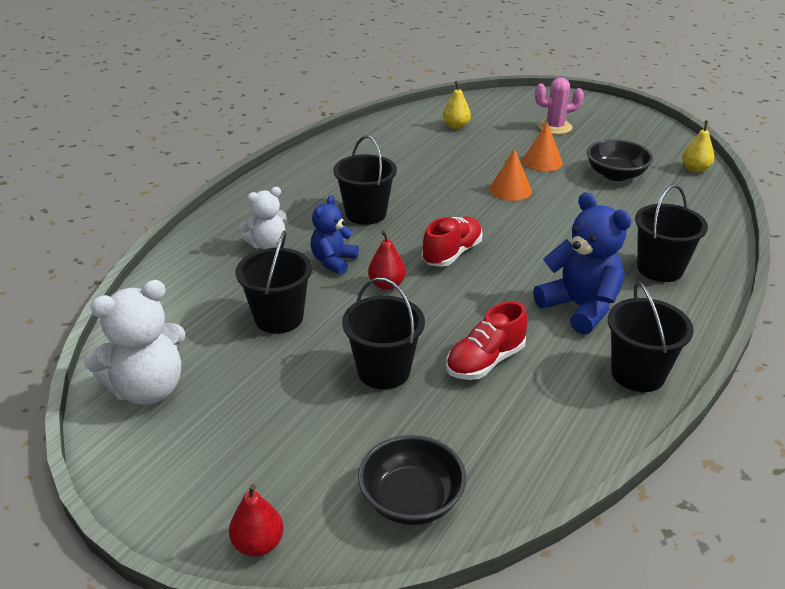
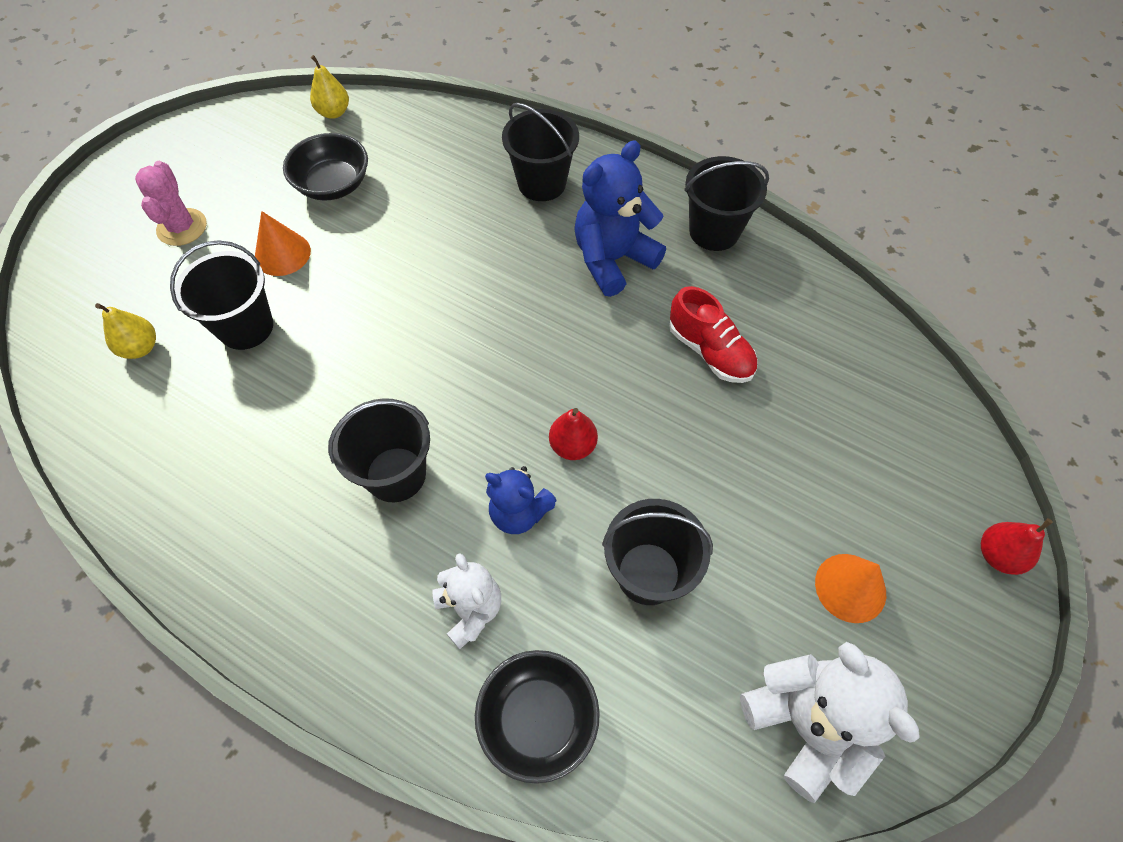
camera: 90 degrees left, 25 degrees up
(383, 371) = (737, 448): black bucket -> black bucket (246, 327)
(411, 500) = (912, 423): black bowl -> black bowl (538, 719)
(452, 253) = (504, 371): red shoe -> none
(510, 190) = (353, 296): orange cone -> orange cone (850, 587)

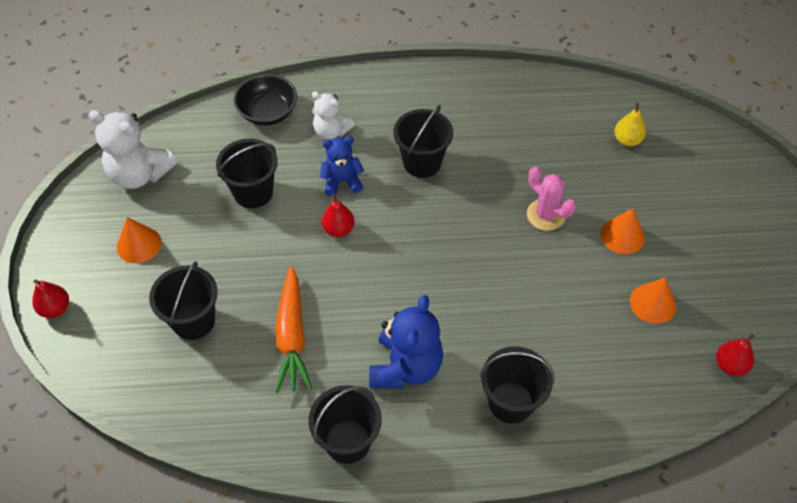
camera: 145 degrees right, 5 degrees down
(182, 227) = (704, 214): pink cactus -> pink cactus (546, 215)
(246, 327) = (587, 183): black bucket -> black bucket (193, 321)
(333, 185) = (653, 303): black bowl -> orange cone
(334, 112) = (730, 365): yellow pear -> red pear
(710, 351) = (292, 336): red shoe -> orange carrot

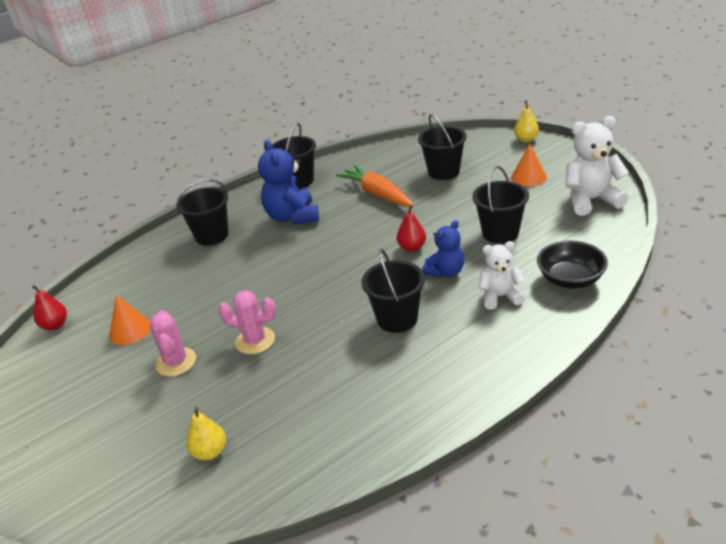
camera: 150 degrees right, 20 degrees down
(55, 308) = (526, 139): red pear -> yellow pear
(622, 235) = (176, 362): orange cone -> pink cactus

